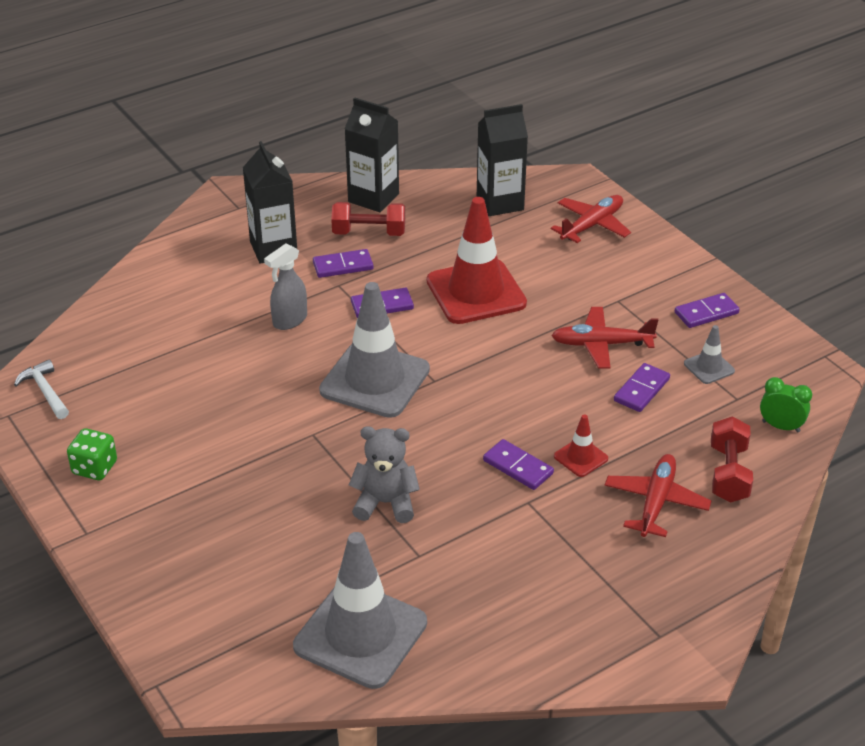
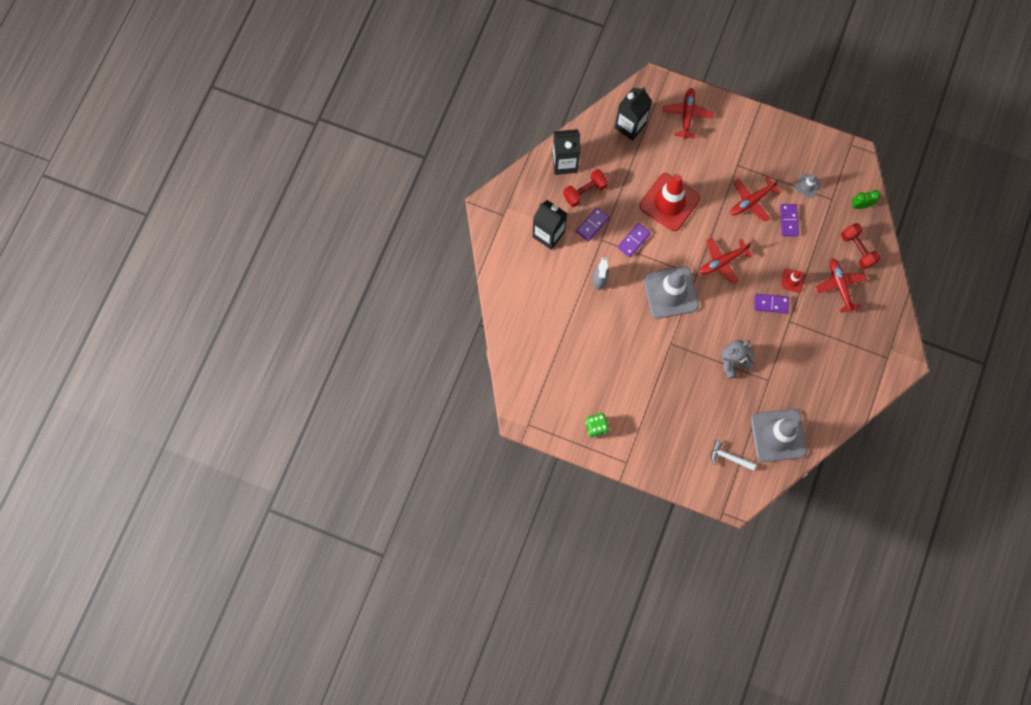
camera: 35 degrees left, 35 degrees up
(45, 391) = (531, 399): white hammer -> white hammer (729, 457)
(489, 385) = (722, 262): none -> red plane
(706, 313) = (782, 148): purple domino -> none

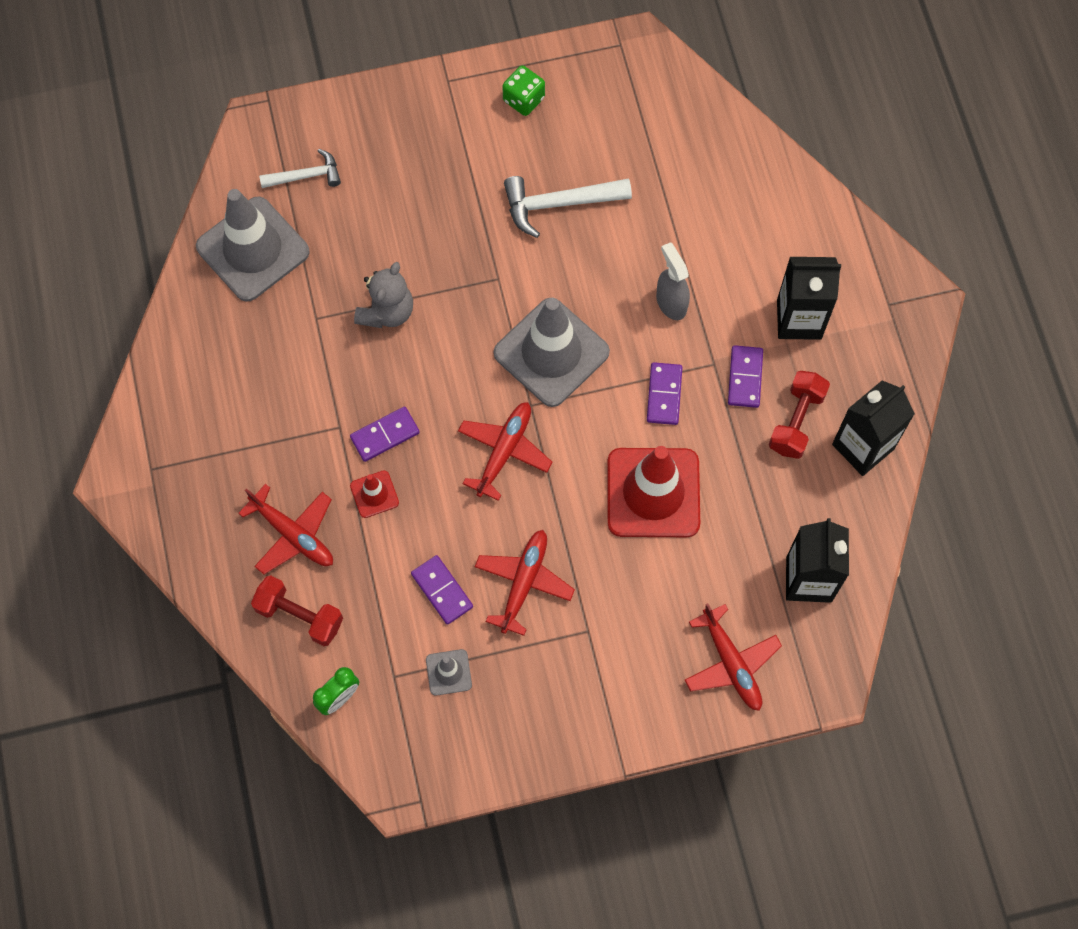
camera: 145 degrees right, 5 degrees down
(617, 361) = (559, 204): none -> white hammer

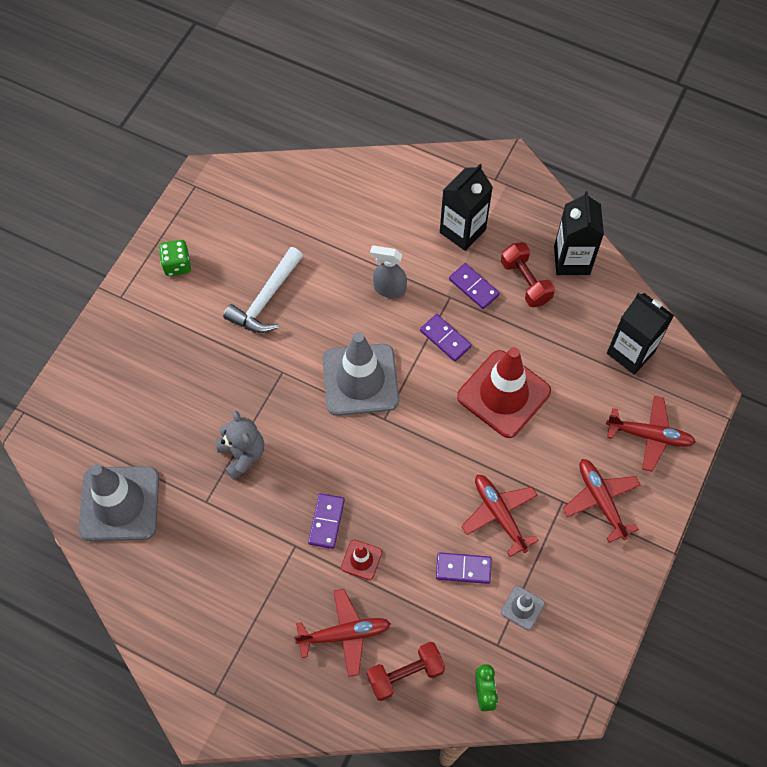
camera: 50 degrees left, 5 degrees down
(306, 176) = (100, 430): white hammer -> none
(504, 451) = (401, 458): red plane -> red plane (601, 501)

